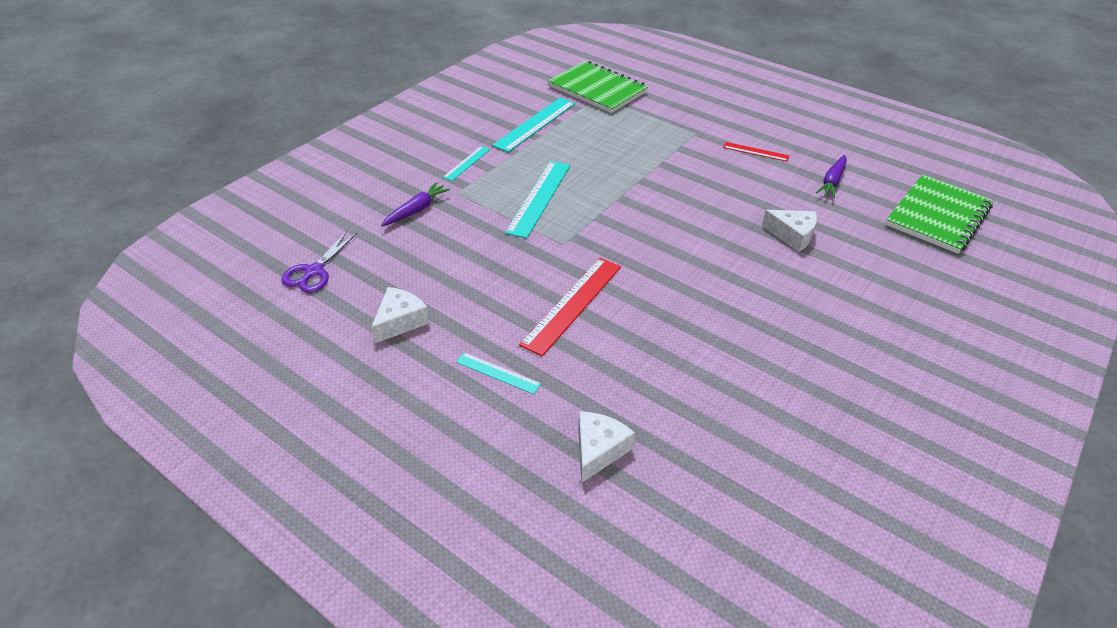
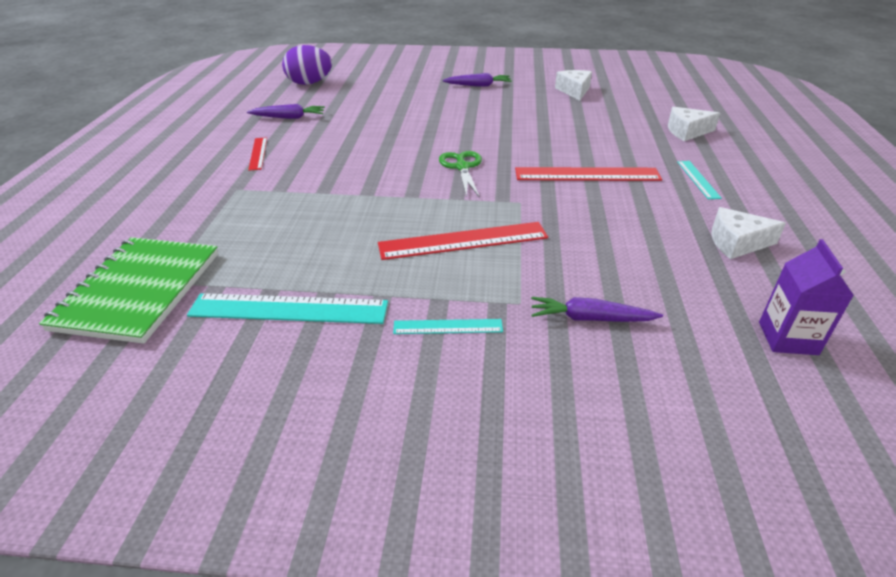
camera: 120 degrees left, 5 degrees down
(314, 271) = (788, 338): purple scissors -> purple carton
(539, 198) = (463, 240): turquoise ruler -> red ruler
(648, 239) = (462, 167): none -> green scissors
(792, 235) = (388, 119): white cheese -> white cheese (574, 91)
(870, 342) = (478, 85): none -> purple carrot
(938, 216) = (309, 83): green notebook -> purple egg

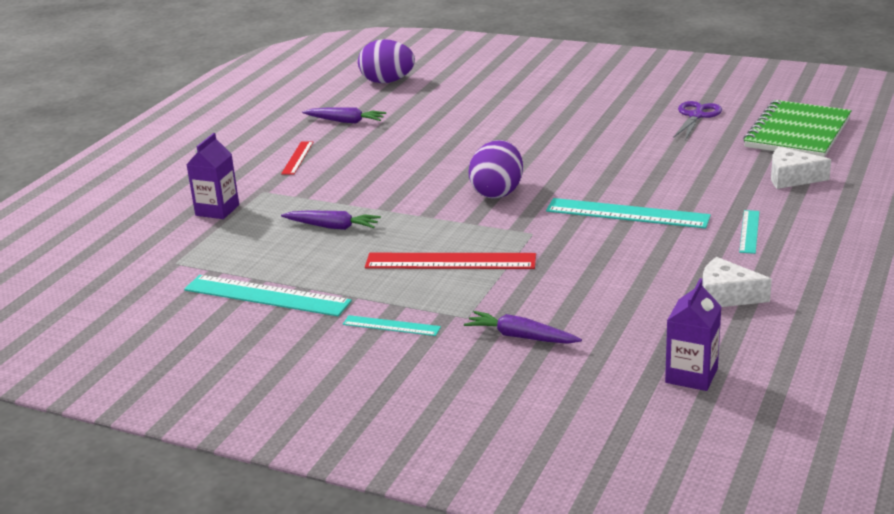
camera: 20 degrees right, 10 degrees down
(138, 290) = (152, 267): green notebook -> green notebook (797, 132)
(195, 214) = (217, 210): none -> purple carton
(462, 167) = (497, 192): green scissors -> purple egg
(478, 85) = (582, 99): purple carrot -> purple carrot (332, 227)
(574, 91) = (696, 116): white cheese -> purple scissors
(587, 174) = (627, 213): red ruler -> turquoise ruler

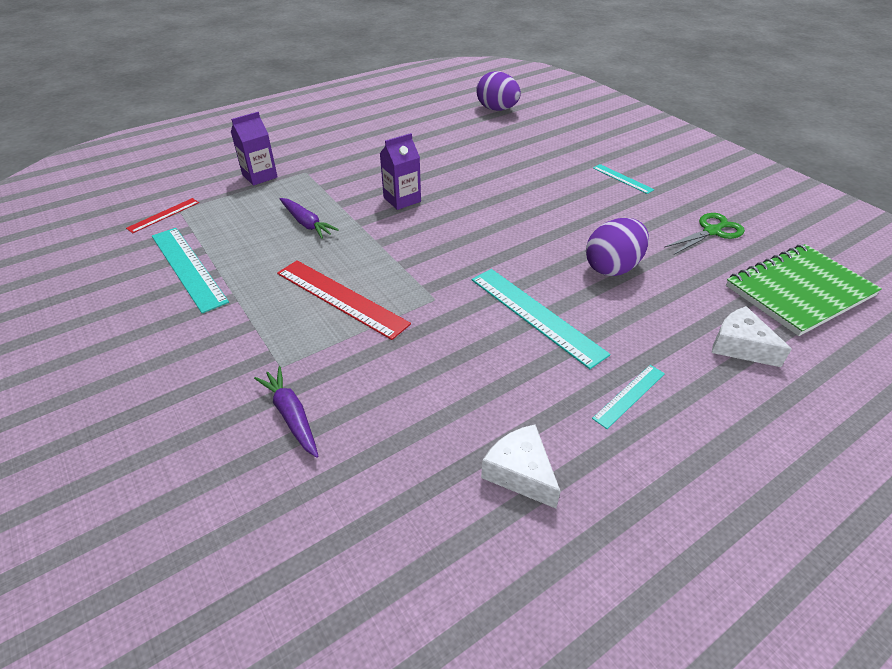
camera: 30 degrees right, 15 degrees up
(297, 158) = (361, 152): red ruler -> red ruler (163, 215)
(345, 121) = (429, 133): purple carrot -> none
(391, 325) = (221, 344): turquoise ruler -> turquoise ruler (622, 178)
(497, 192) = (456, 242): purple egg -> purple egg (612, 267)
(691, 375) = (370, 570): purple carton -> purple carton (402, 199)
(696, 116) = (712, 231): purple scissors -> green scissors

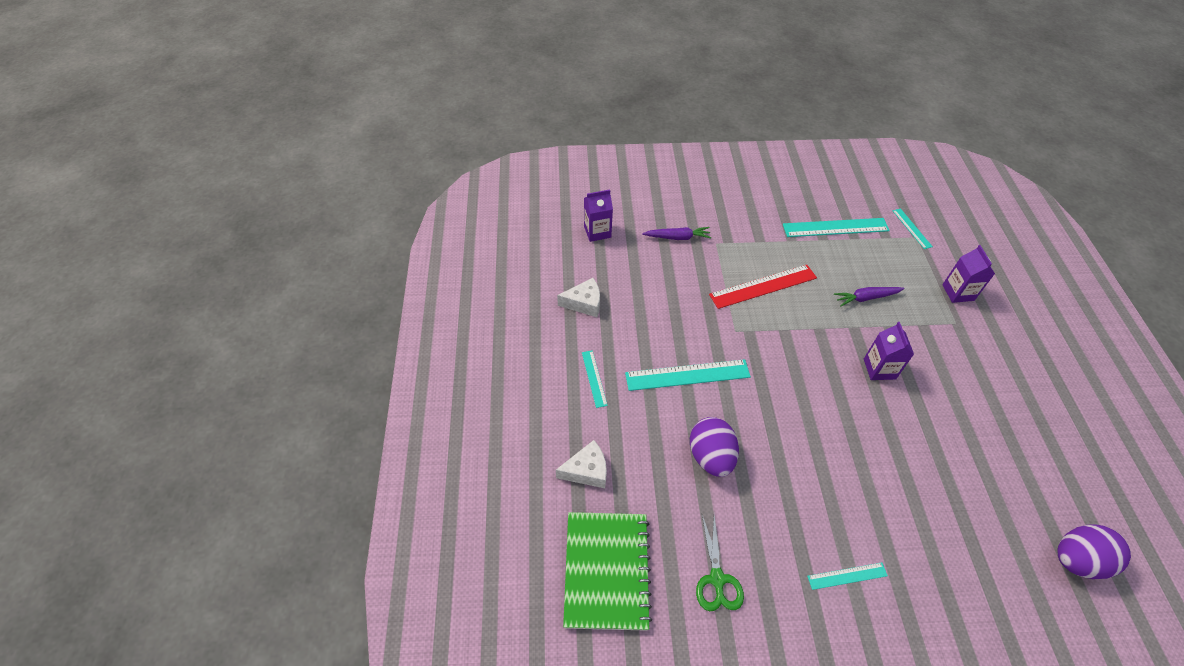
camera: 120 degrees right, 10 degrees up
(163, 215) = (912, 228): red ruler -> turquoise ruler
(340, 542) = (597, 232): none -> purple carton

